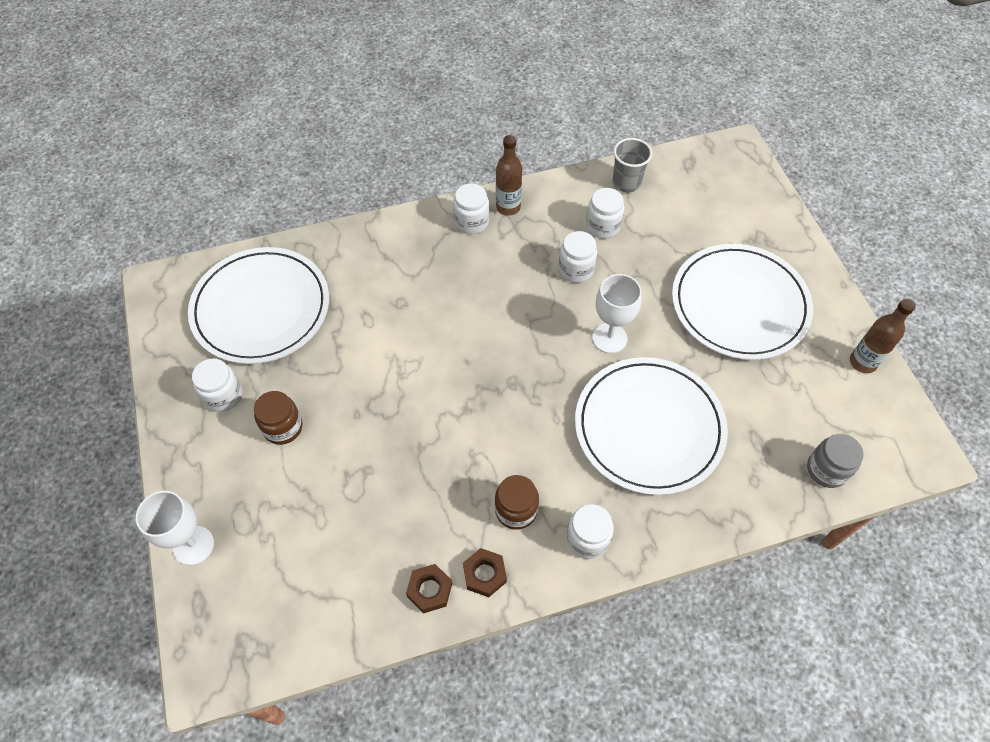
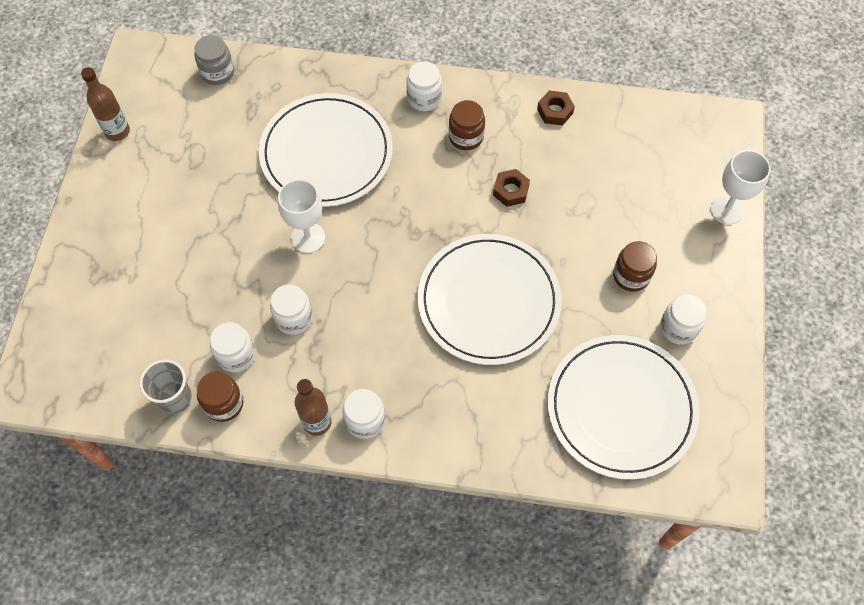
camera: 155 degrees left, 5 degrees up
(484, 574) = (510, 105): brown nut -> brown nut (510, 190)
(587, 193) = (224, 403): none -> brown jar
(739, 304) = (173, 220): white plate -> white plate (488, 301)

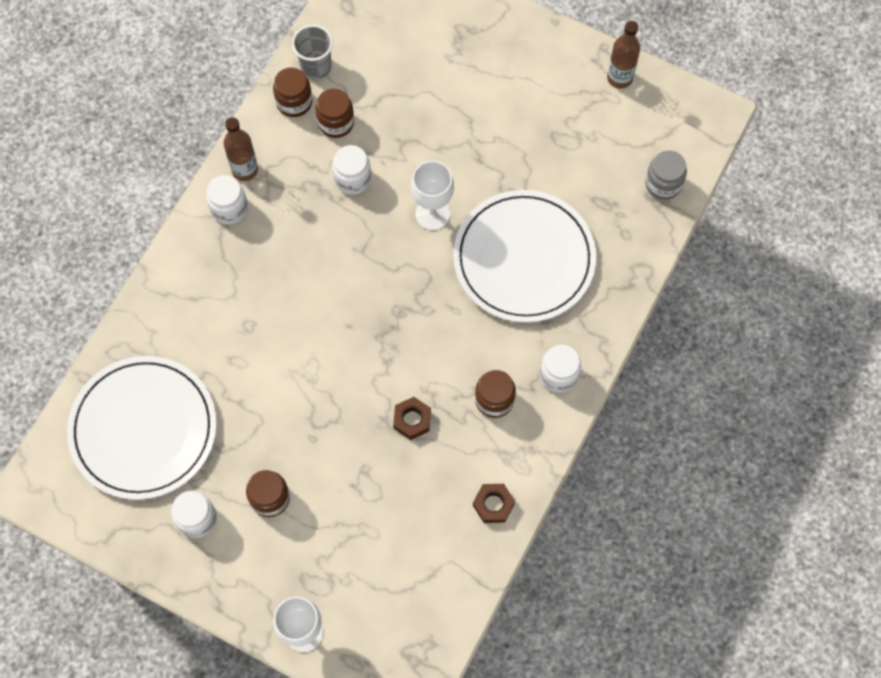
camera: 110 degrees right, 5 degrees up
(236, 355) = (336, 122): white jar -> brown jar
(488, 301) = (299, 353): white plate -> none

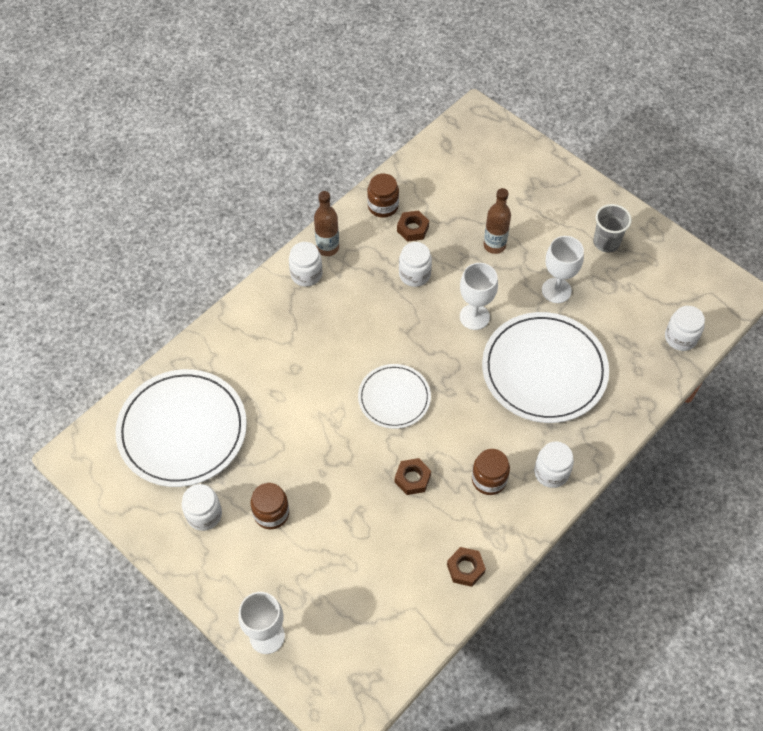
camera: 15 degrees right, 10 degrees down
(316, 66) = (408, 183): grey cup -> grey cup (606, 242)
(336, 122) = (412, 229): brown jar -> brown nut
(368, 332) = (394, 398): none -> white plate
(515, 160) = (556, 290): none -> white goblet
(619, 78) = (661, 246): brown bottle -> brown bottle (494, 245)
(663, 184) = (680, 338): grey jar -> white jar

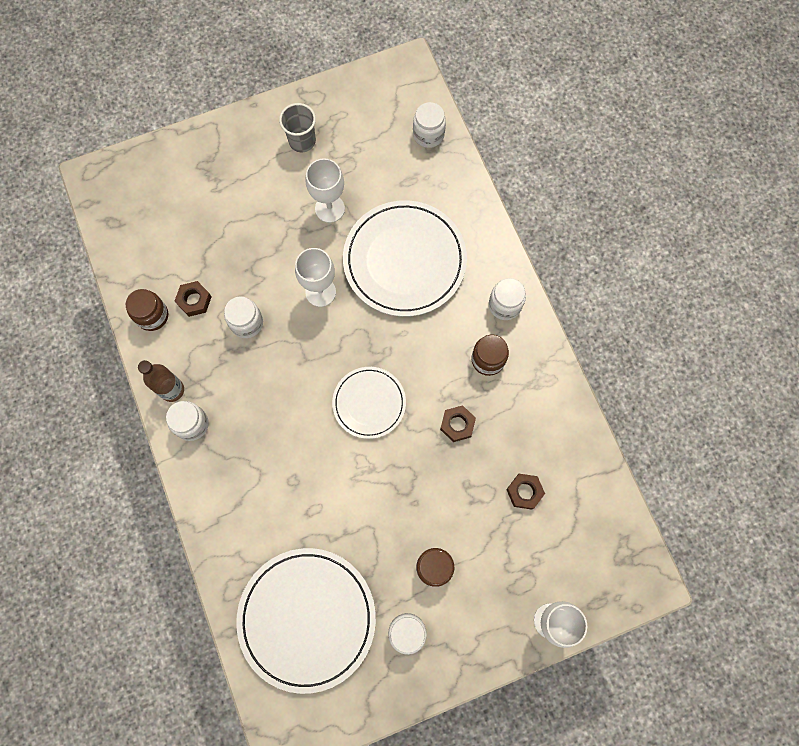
camera: 65 degrees left, 15 degrees up
(465, 568) = (560, 419): brown nut -> brown nut (524, 492)
(494, 245) = (253, 237): brown bottle -> none

